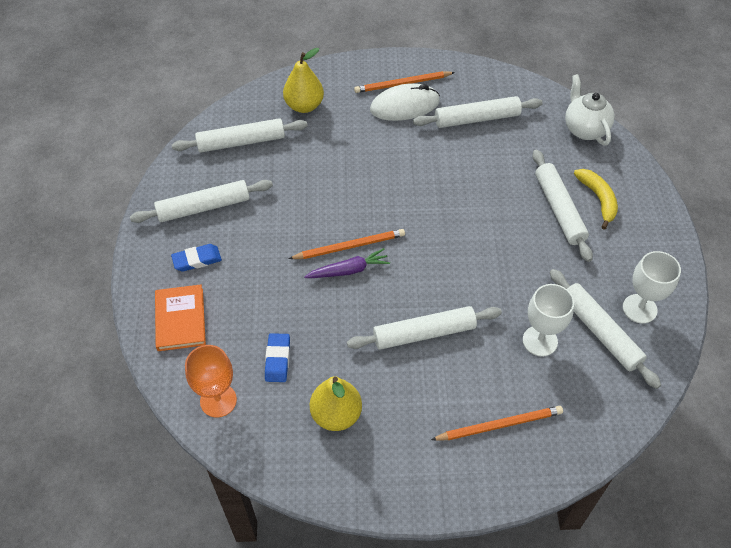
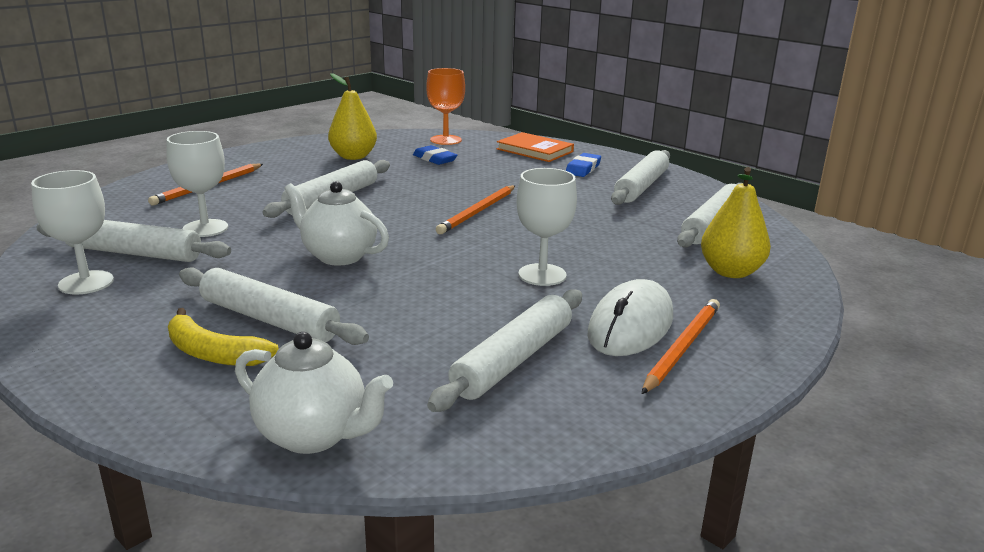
camera: 135 degrees right, 30 degrees down
(348, 270) = (454, 202): purple carrot -> none
(395, 161) = (542, 275): none -> white goblet
(482, 248) = (338, 256): none -> white teapot

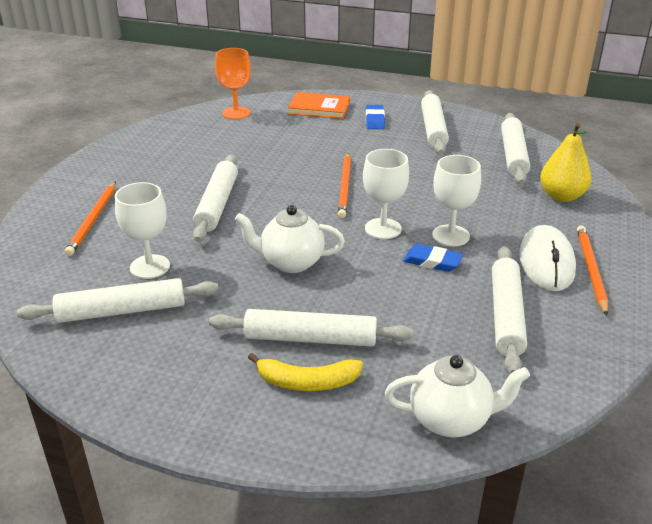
camera: 25 degrees left, 10 degrees up
(86, 283) = (121, 354): white goblet -> white goblet (383, 229)
(353, 157) = (180, 152): yellow pear -> none
(434, 159) = (251, 137): blue eraser -> blue eraser (432, 262)

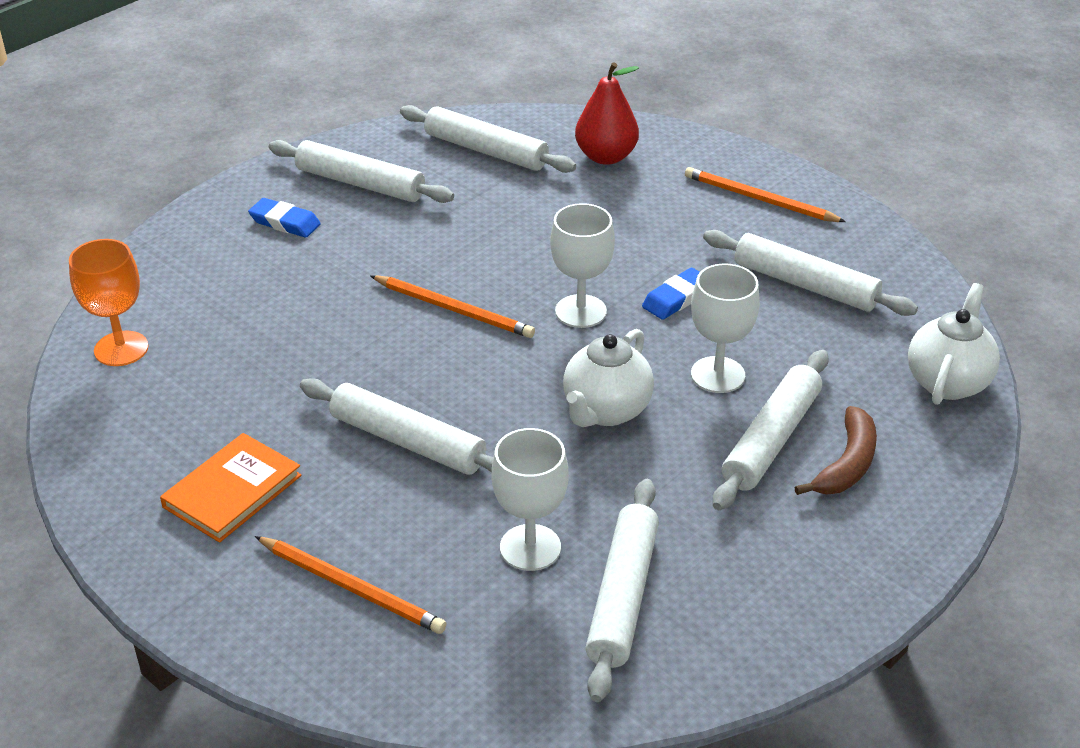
camera: 65 degrees left, 5 degrees up
(307, 382) = (846, 464): yellow banana -> brown banana
(319, 108) = (193, 260): orange book -> orange book (232, 491)
(450, 235) = (632, 265): white goblet -> white goblet (718, 375)
(546, 262) = (728, 221): white mouse -> none
(561, 196) = (606, 157): yellow pear -> red pear

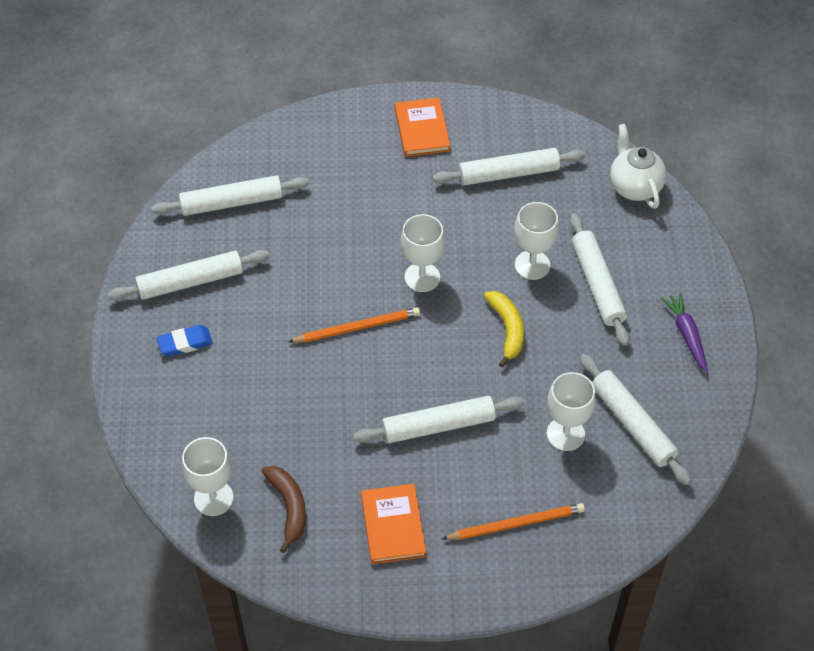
camera: 45 degrees left, 15 degrees up
(121, 349) = (213, 498): orange goblet -> white goblet
(606, 157) = (305, 157): red pear -> none
(606, 411) = (507, 329): white teapot -> yellow banana
(676, 298) = (458, 231): blue eraser -> none
(759, 199) = (422, 129): orange pencil -> orange book
(818, 559) = (686, 335): none -> purple carrot
(846, 464) = (643, 272): brown banana -> brown banana (289, 507)

